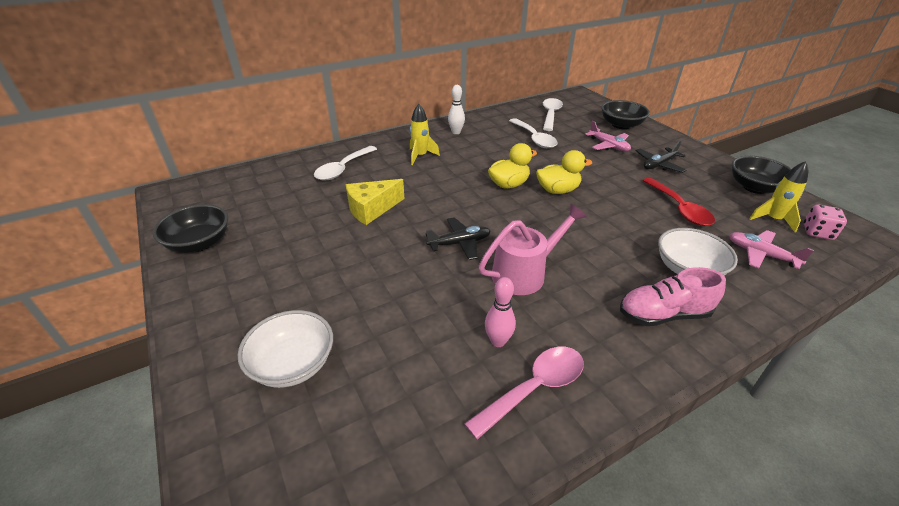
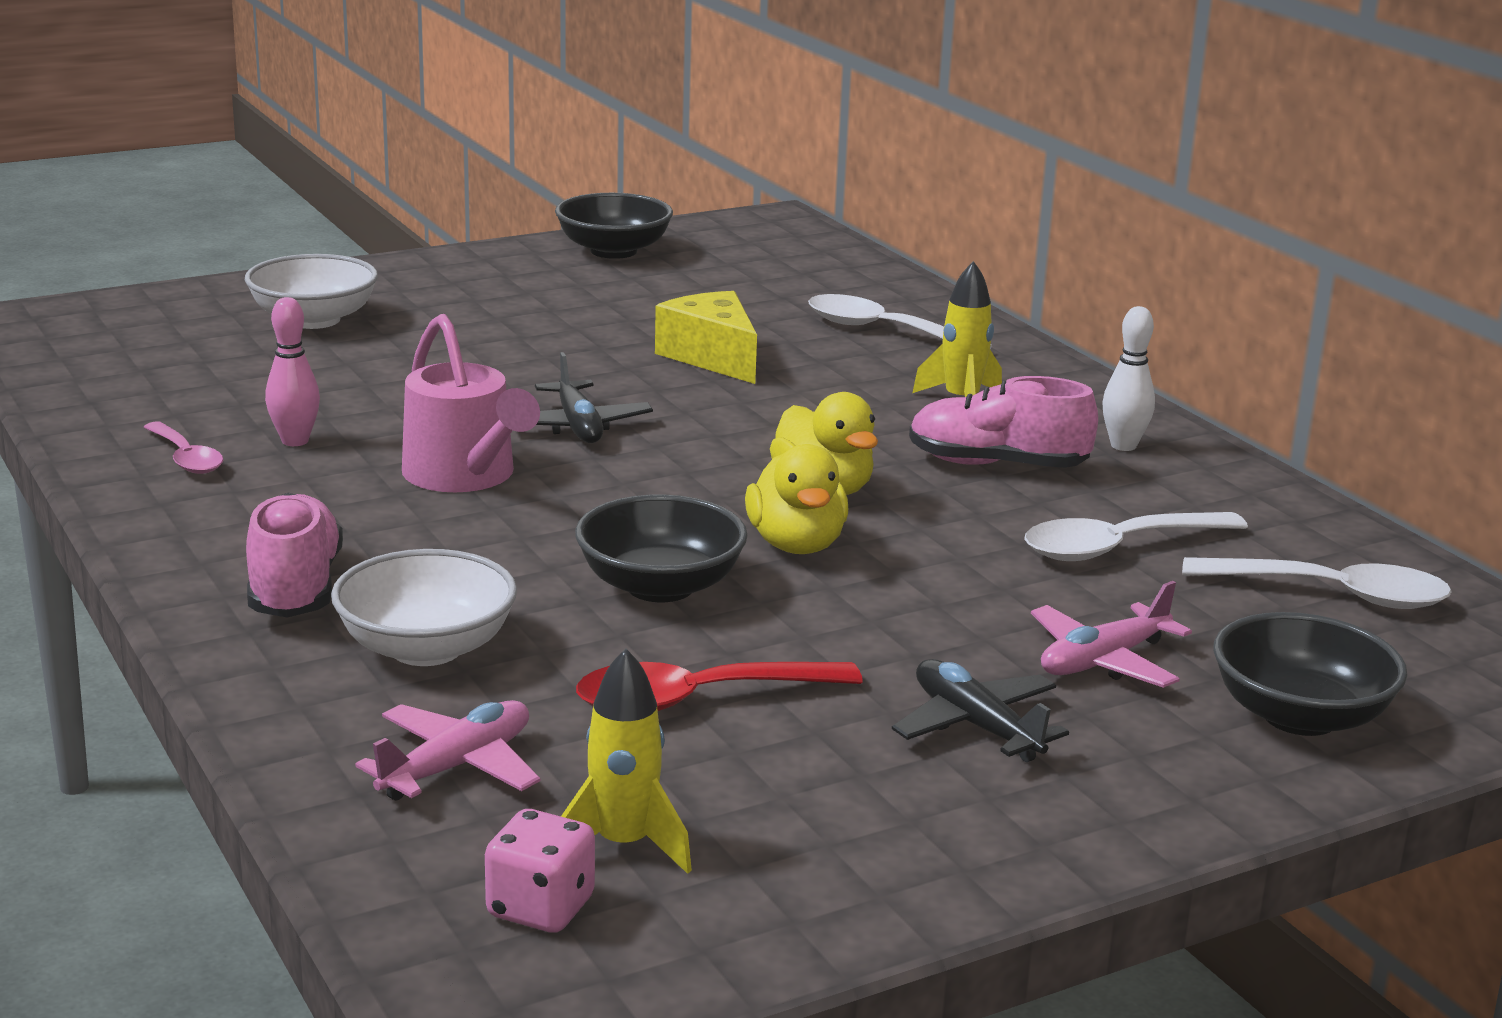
camera: 90 degrees right, 15 degrees down
(477, 153) = (997, 465): none -> pink shoe
(534, 388) = (186, 458): pink spoon -> pink spoon, size x0.64
(754, 187) = (830, 878): black bowl -> black bowl (660, 586)

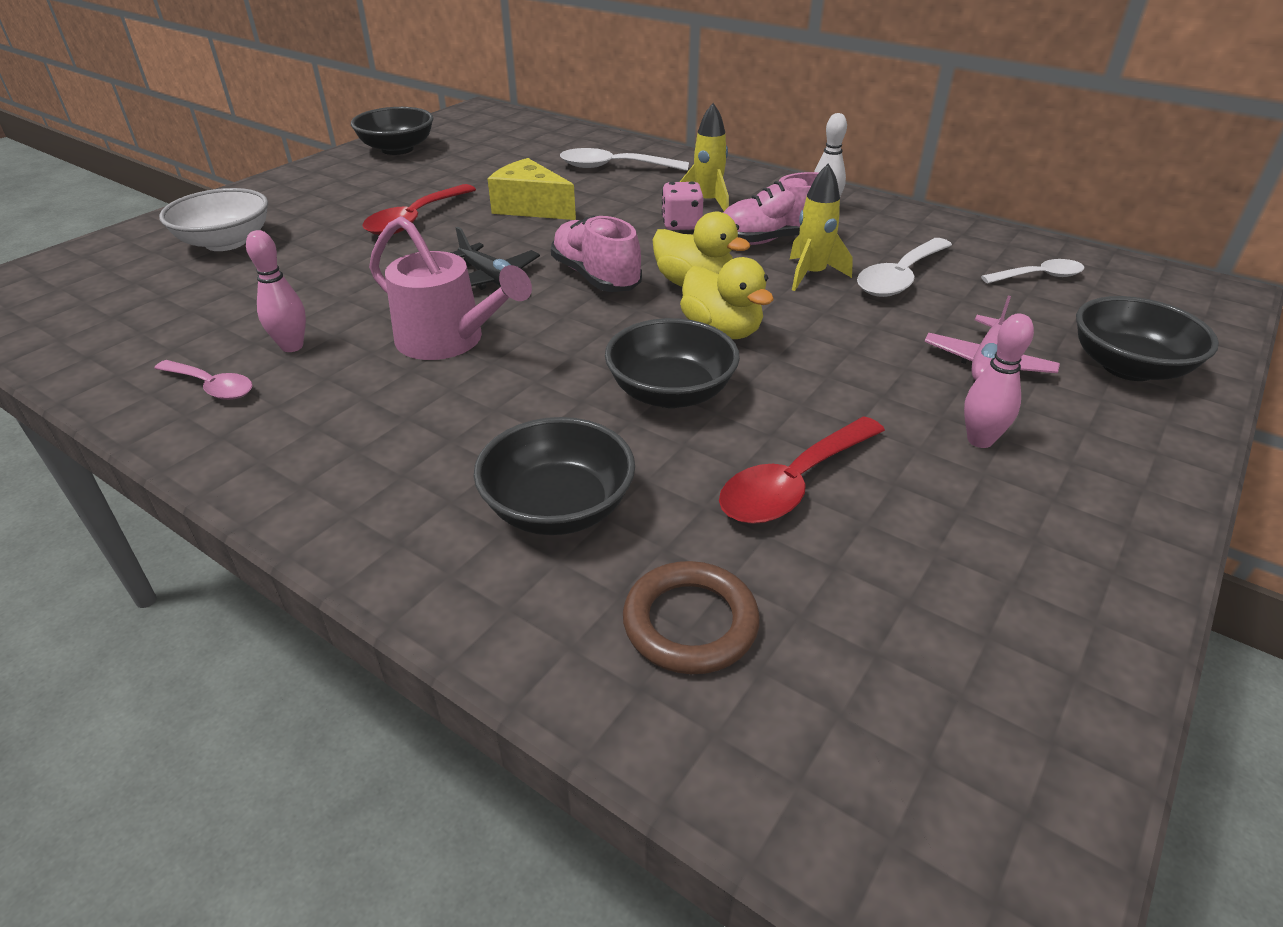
camera: 25 degrees left, 15 degrees up
(295, 588) = (403, 485): pink shoe -> pink shoe (596, 277)
(426, 648) = (558, 508): white bowl -> black bowl
(457, 766) = (690, 623): pink plane -> brown ring
(540, 908) = (899, 756): pink dice -> pink dice (681, 224)
(552, 341) = (415, 219): none -> red spoon
(623, 845) = (888, 653): yellow rocket -> yellow rocket (811, 275)
(976, 726) = (980, 440): black plane -> pink bowling pin
(1333, 594) = (1039, 276): white spoon -> white spoon, size x0.64

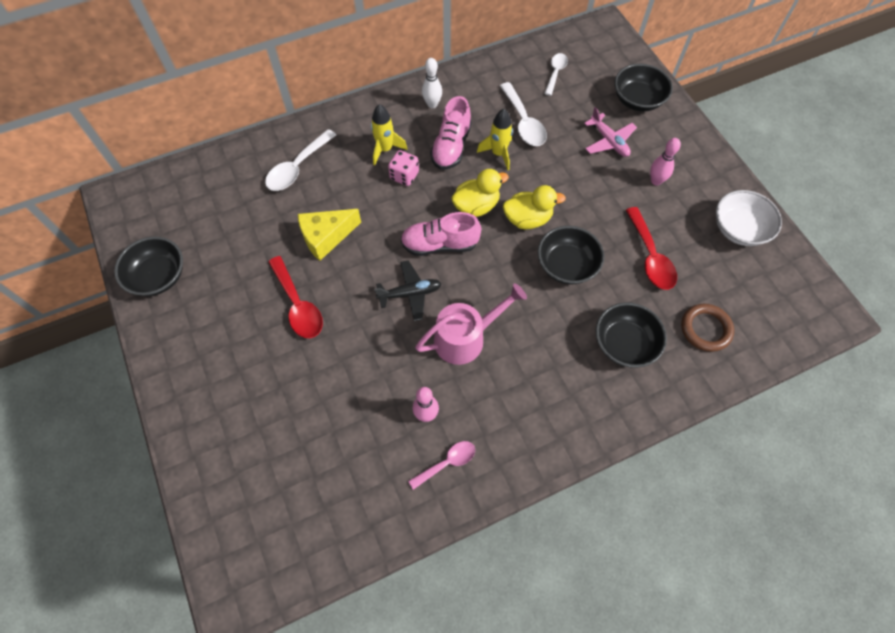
camera: 60 degrees left, 25 degrees up
(226, 242) = (254, 425): white bowl -> white bowl (739, 229)

